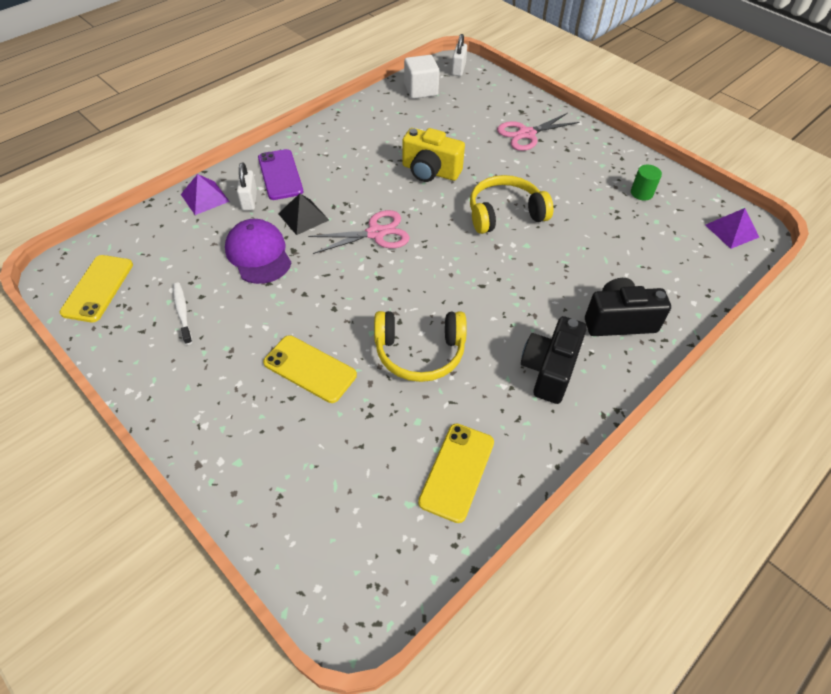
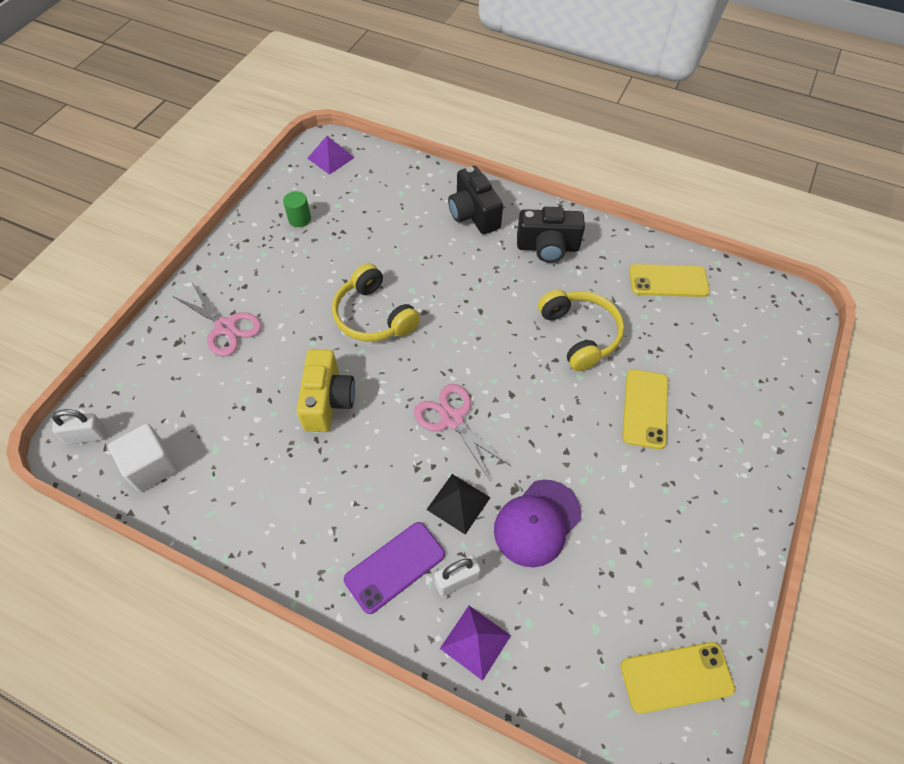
camera: 110 degrees left, 5 degrees up
(182, 312) = (652, 557): white toothbrush -> none

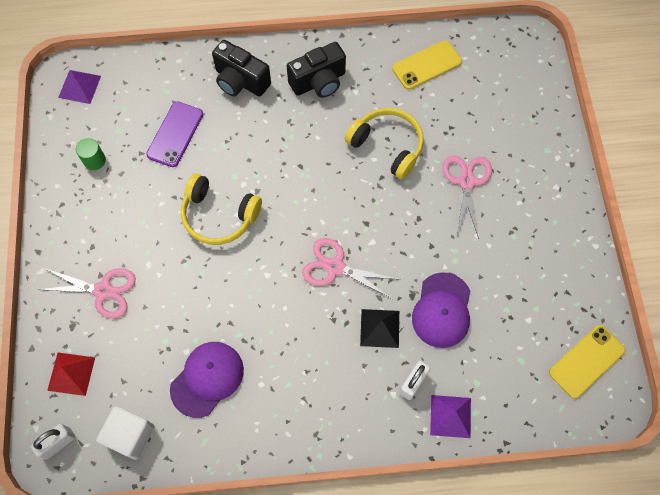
camera: 30 degrees left, 10 degrees up
(145, 382) = (71, 373): none -> red pyramid
(257, 455) = (207, 379): none -> purple cap
(328, 401) = (232, 306): yellow camera -> none
(395, 567) = (365, 399): purple phone -> purple phone (175, 134)
(645, 408) = (467, 182): yellow phone -> pink scissors

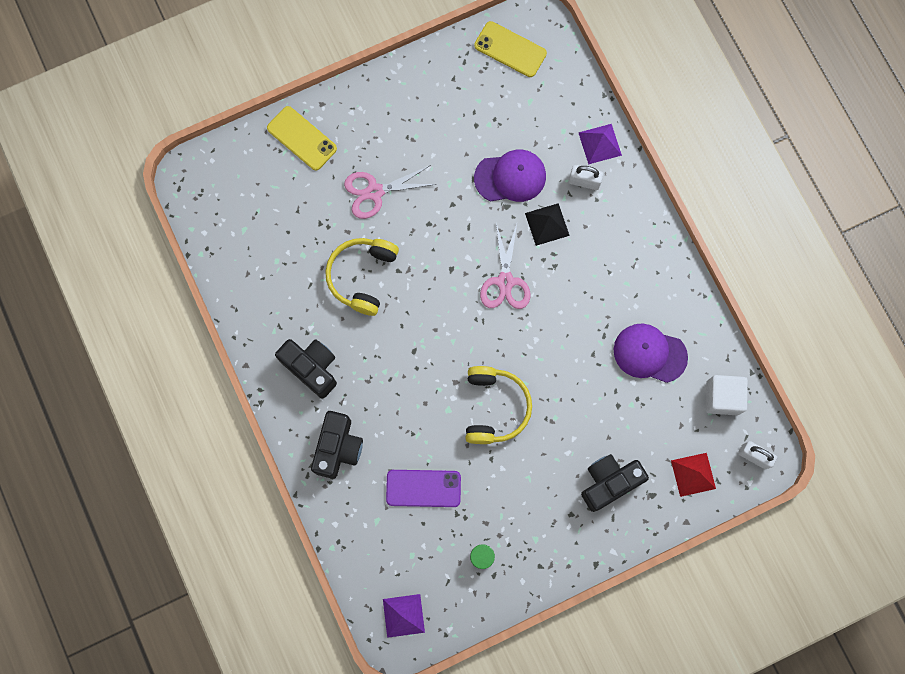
camera: 110 degrees left, 10 degrees up
(103, 291) = (609, 482): pink scissors -> black camera
(426, 65) = (255, 268): yellow phone -> yellow phone (302, 138)

